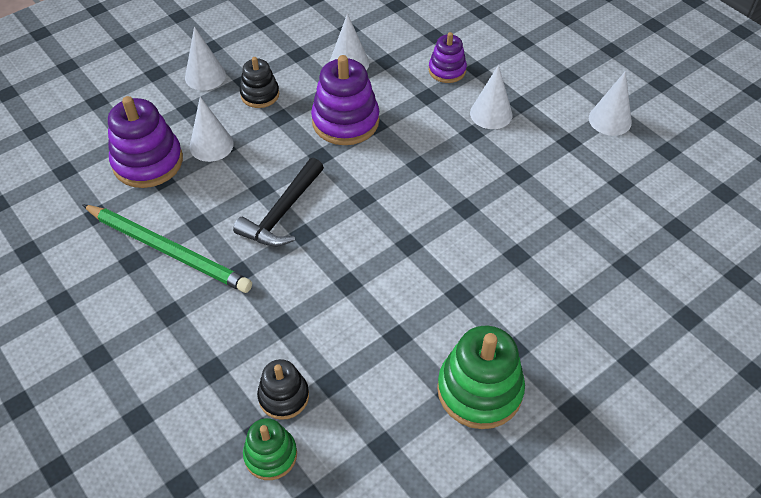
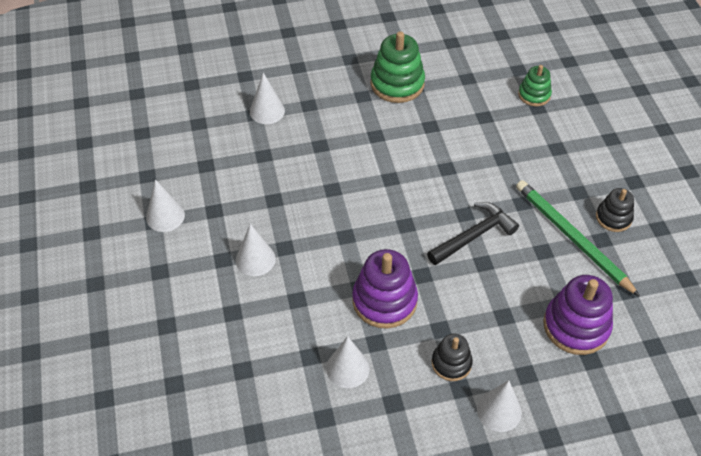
camera: 155 degrees left, 0 degrees up
(211, 145) = (514, 322): white cone -> white cone (267, 111)
(283, 396) = (516, 119): black stacking toy -> black stacking toy (613, 218)
(447, 70) = (260, 321): purple stacking toy -> none

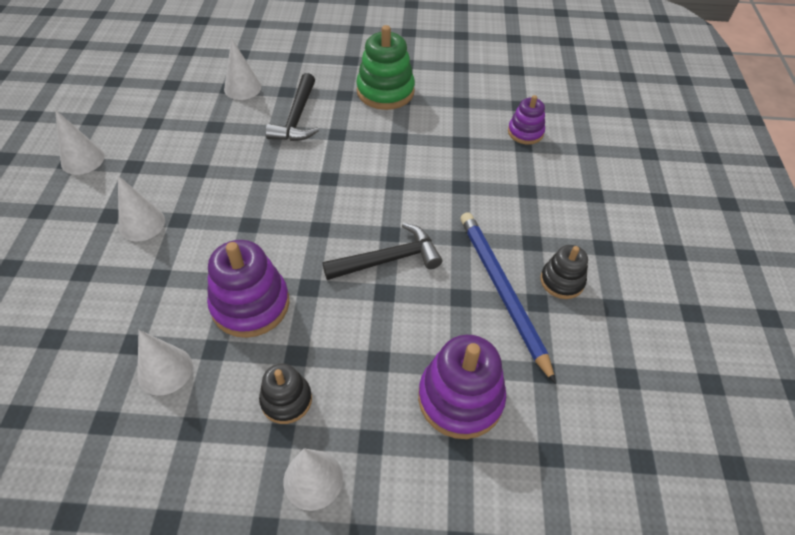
camera: 15 degrees right, 0 degrees up
(333, 129) = (297, 118): none -> black hammer
(534, 95) = (525, 132): green stacking toy -> purple stacking toy
(572, 238) = (502, 291): green pencil -> blue pencil

